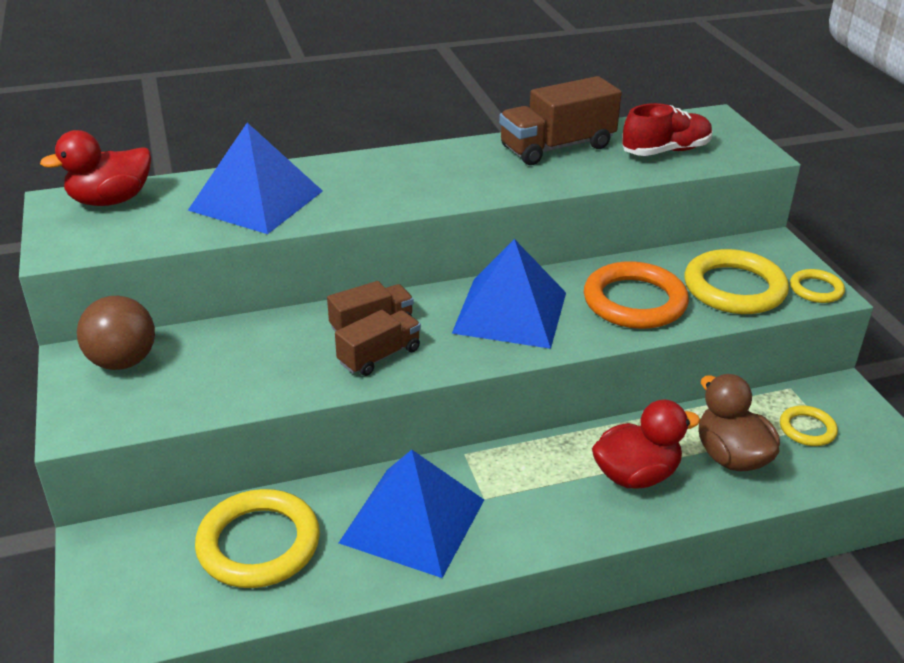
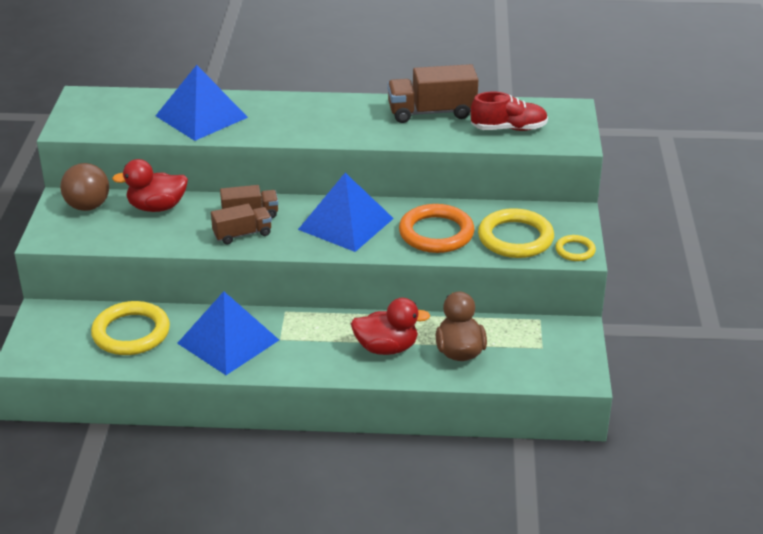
camera: 20 degrees right, 0 degrees up
(110, 200) = (112, 101): red duck -> red duck (157, 207)
(807, 429) = (528, 347): yellow ring -> none

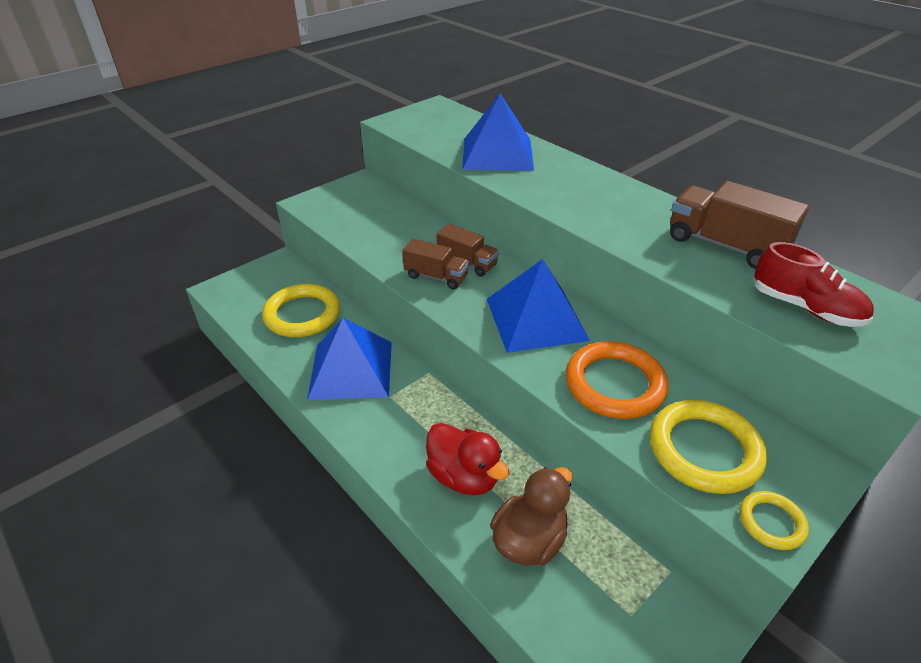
camera: 45 degrees right, 5 degrees up
(88, 206) = (367, 194): brown ball -> none
(157, 207) = (409, 219): red duck -> none

